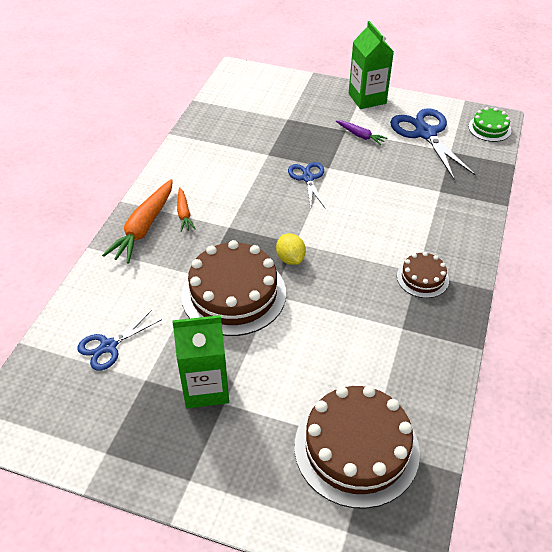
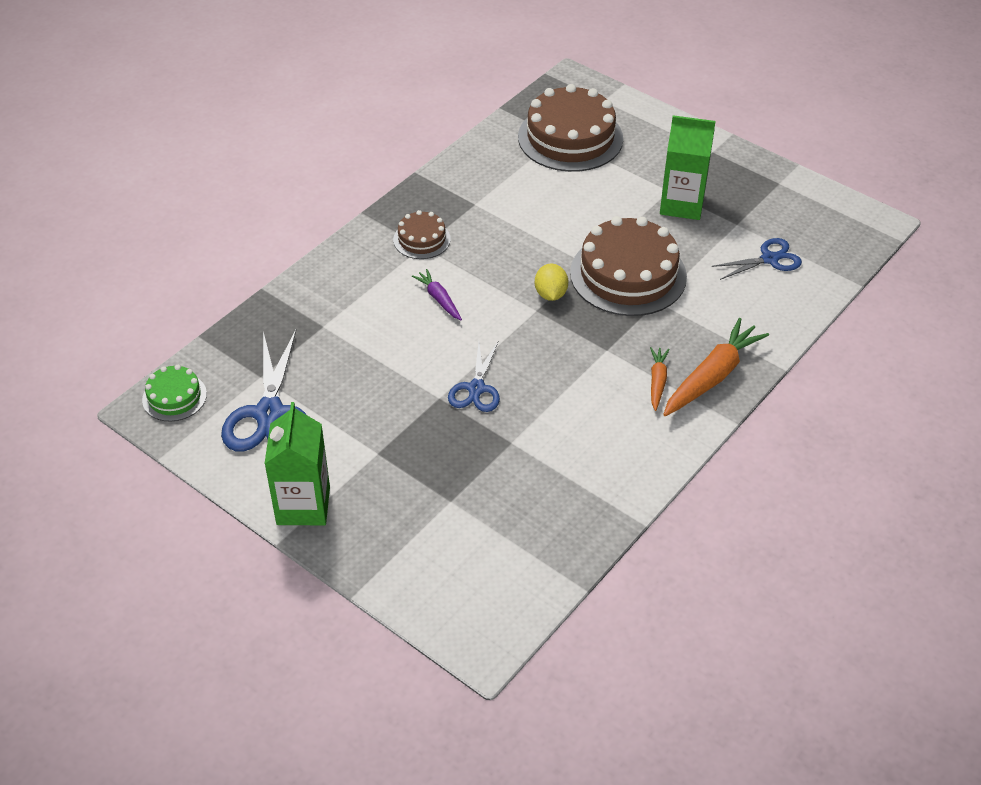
camera: 160 degrees left, 0 degrees up
(360, 136) = (363, 436): purple carrot -> purple carrot (439, 299)

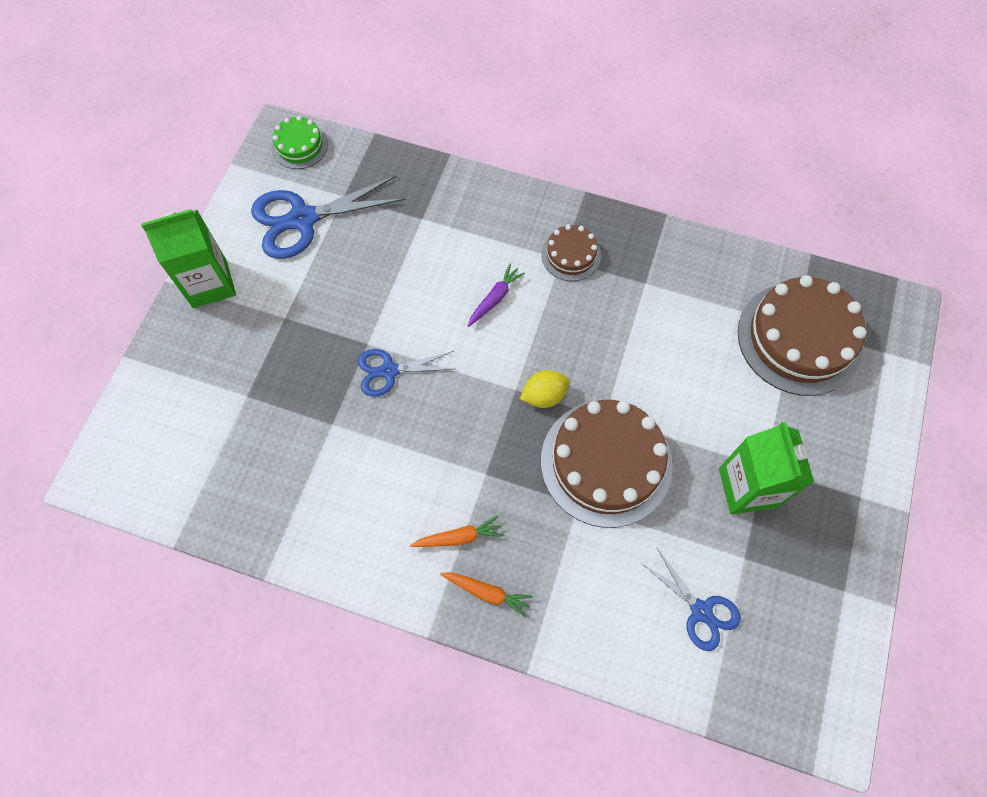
camera: 70 degrees right, 20 degrees up
(712, 376) = (487, 592): orange carrot -> orange carrot, size x0.53

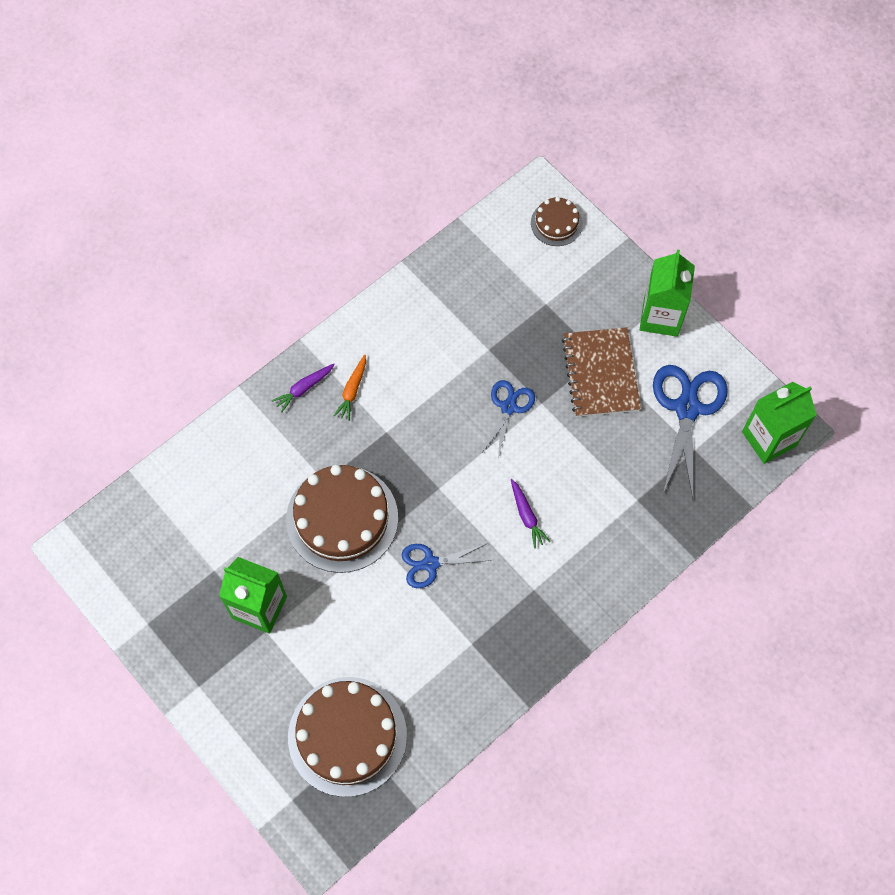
camera: 120 degrees right, 0 degrees up
(299, 146) = (769, 439): green cake -> green carton
(304, 307) = (600, 373): none -> brown notebook
(487, 592) = (304, 389): orange carrot -> purple carrot
(544, 396) = (421, 505): yellow lemon -> none
(571, 255) = (533, 599): brown cake -> brown cake (556, 223)
(701, 611) = (201, 517): blue scissors -> blue scissors (430, 564)

